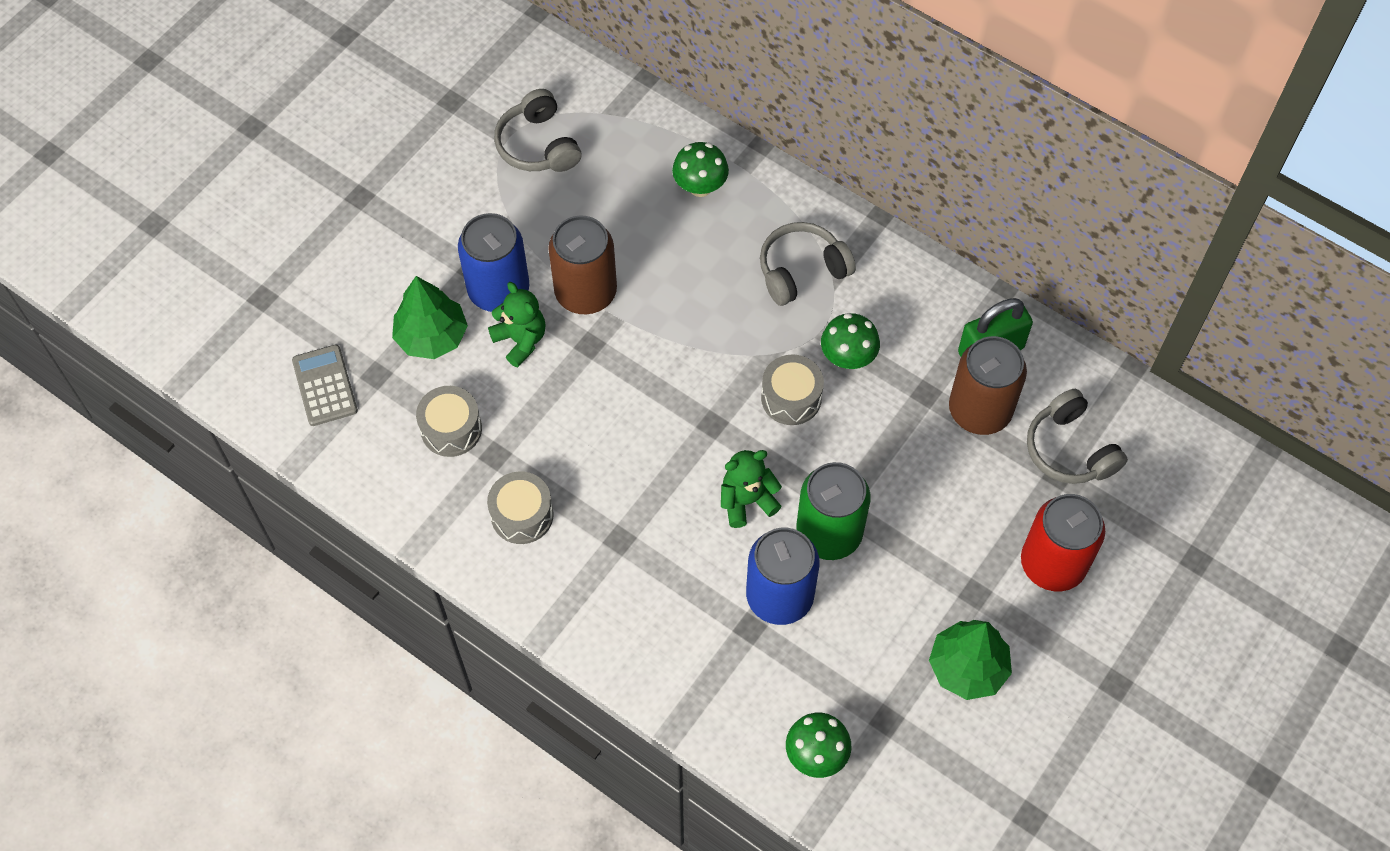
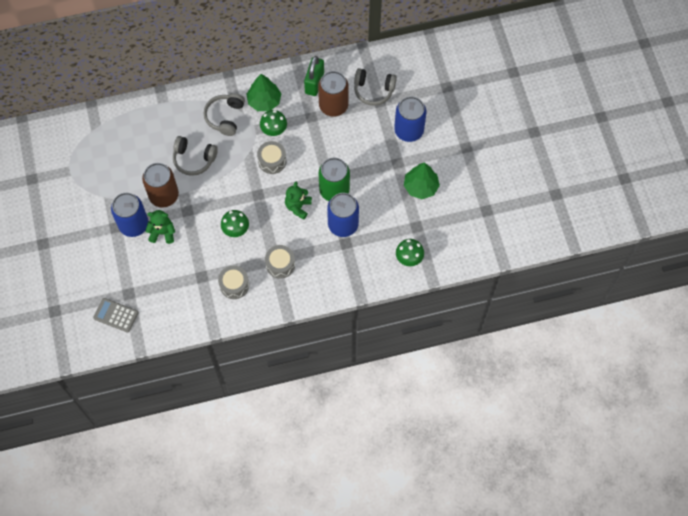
camera: 50 degrees left, 5 degrees up
(432, 336) = (131, 262): green tree -> green tree (264, 101)
(451, 429) = (176, 284): grey drum -> grey drum (280, 264)
(538, 145) = (83, 163): grey headphones -> grey headphones (194, 159)
(700, 186) = (157, 122): green mushroom -> green mushroom (236, 229)
(1052, 564) = (409, 130): red can -> blue can

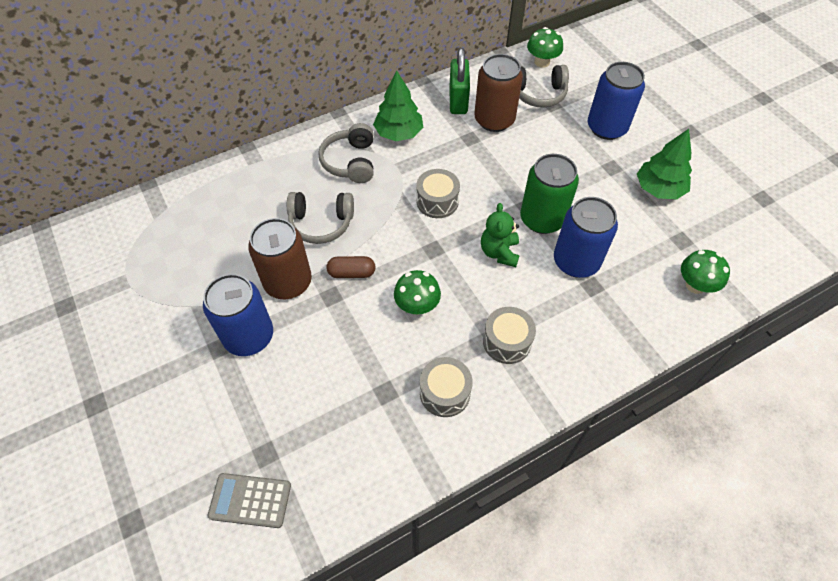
camera: 15 degrees left, 10 degrees down
(162, 233) = (300, 338): green teddy bear -> none
(203, 198) = (351, 273): none -> brown capsule
(274, 130) = (425, 163): green mushroom -> green mushroom (542, 62)

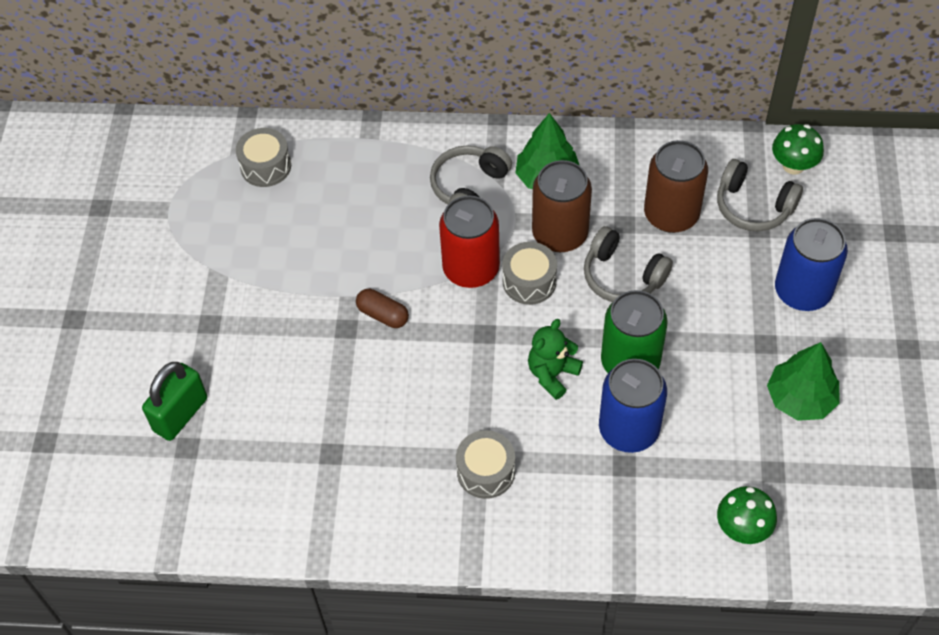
camera: 35 degrees right, 0 degrees up
(249, 336) = (242, 327): blue can -> none
(250, 500) = (149, 480): grey calculator -> none
(288, 282) = (314, 291): brown can -> brown can (560, 234)
(321, 223) = (389, 244): grey headphones -> grey headphones (622, 276)
(391, 212) = (471, 268): none -> red can
(417, 306) = (423, 385): green mushroom -> none
(445, 393) = (386, 486): grey drum -> grey drum (266, 166)
(458, 101) = (647, 169): green padlock -> green padlock (180, 414)

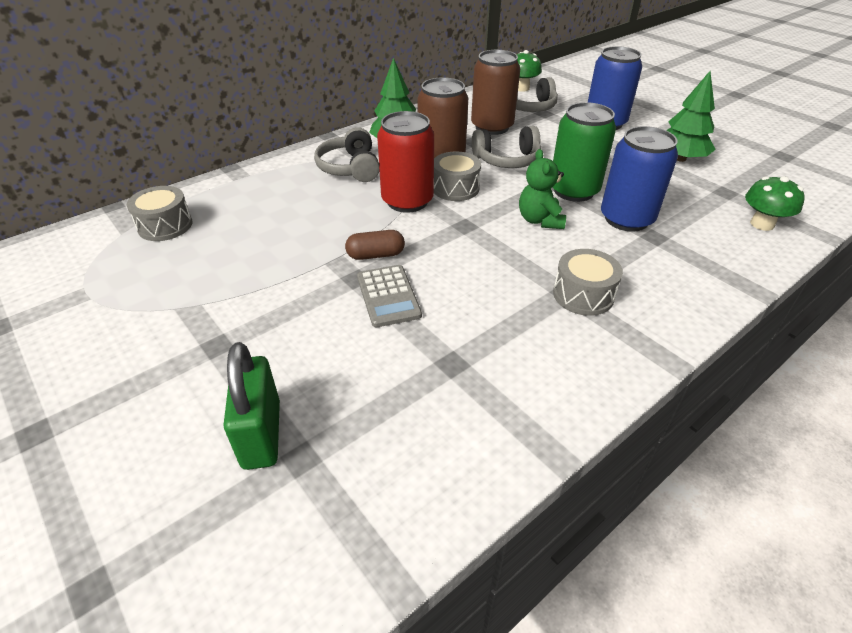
camera: 45 degrees left, 15 degrees down
(350, 363) = (388, 296): none -> grey calculator

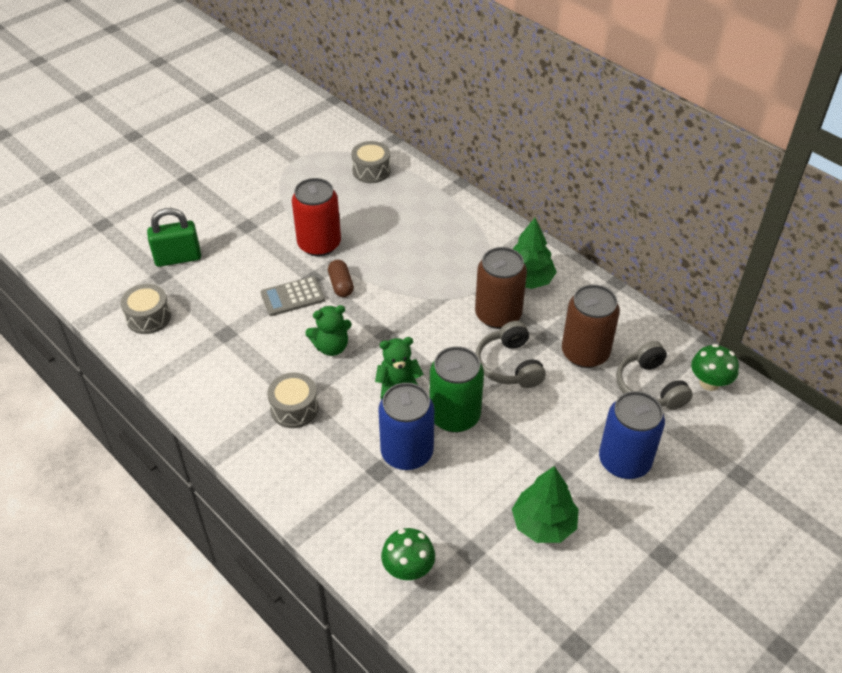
camera: 85 degrees right, 5 degrees up
(350, 168) = (473, 254): grey headphones -> none
(407, 201) = (420, 296): red can -> red can (319, 244)
(455, 188) = (447, 327): grey drum -> grey drum (148, 317)
(481, 264) = (331, 347): none -> green teddy bear

